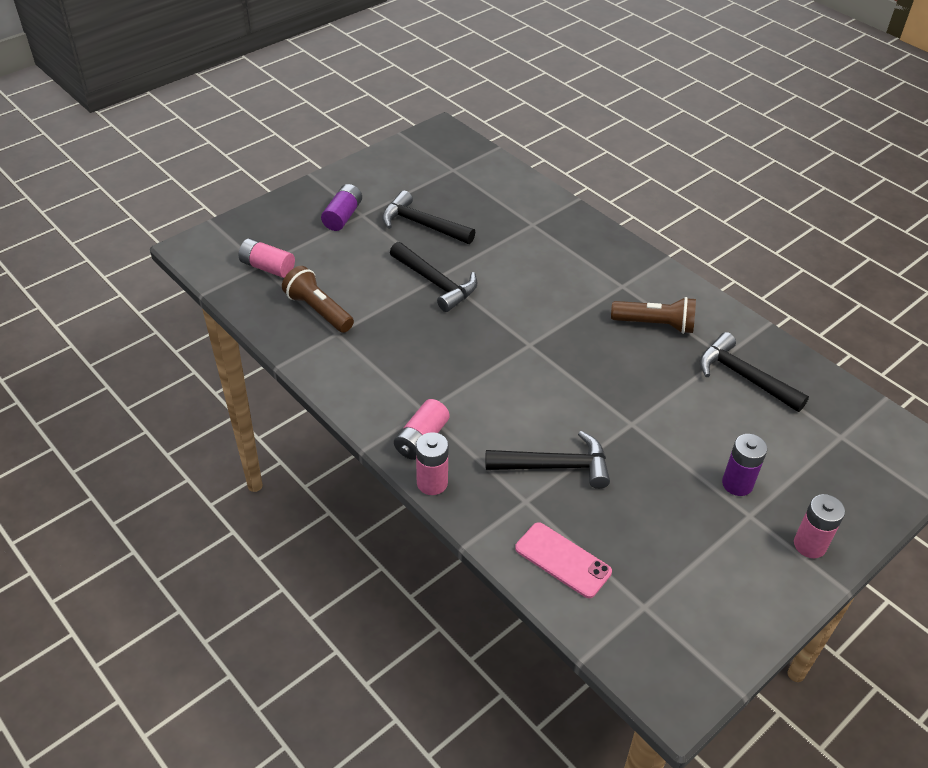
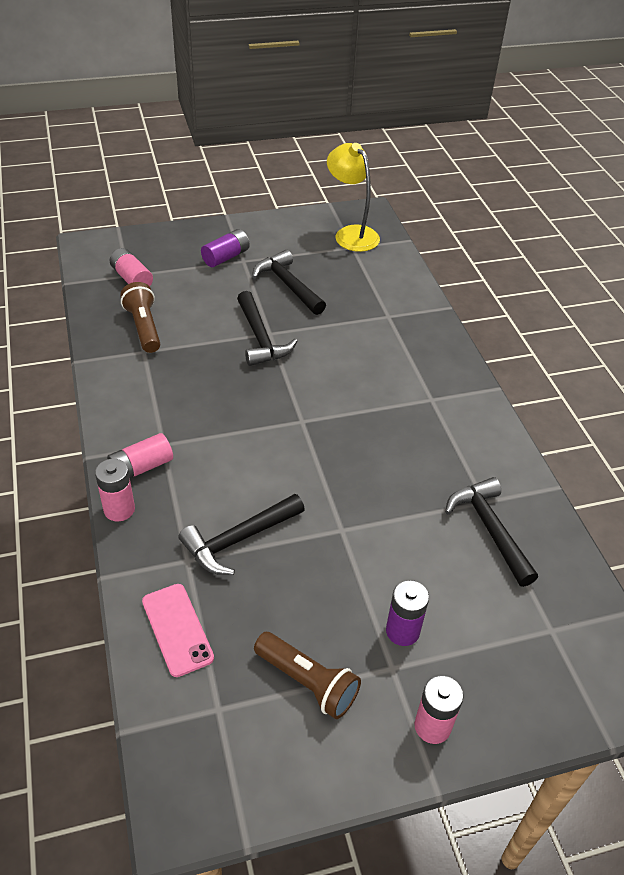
camera: 25 degrees right, 0 degrees up
(442, 157) = (351, 234): none -> yellow lamp
(555, 466) = (238, 540): black hammer -> black hammer turned 120 degrees clockwise
(655, 324) = (436, 446): brown flashlight -> brown flashlight (307, 682)

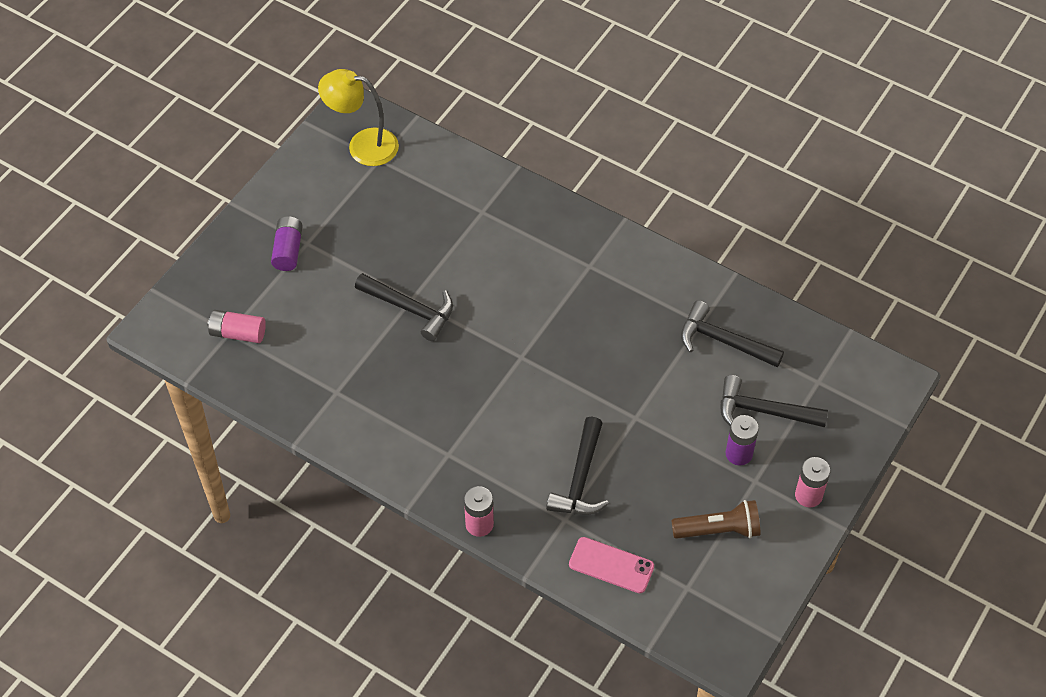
camera: 40 degrees left, 10 degrees up
(141, 467) = (455, 483): pink battery -> none
(144, 327) = (308, 371): brown flashlight -> none
(288, 285) = (372, 240): black hammer -> black hammer (763, 411)

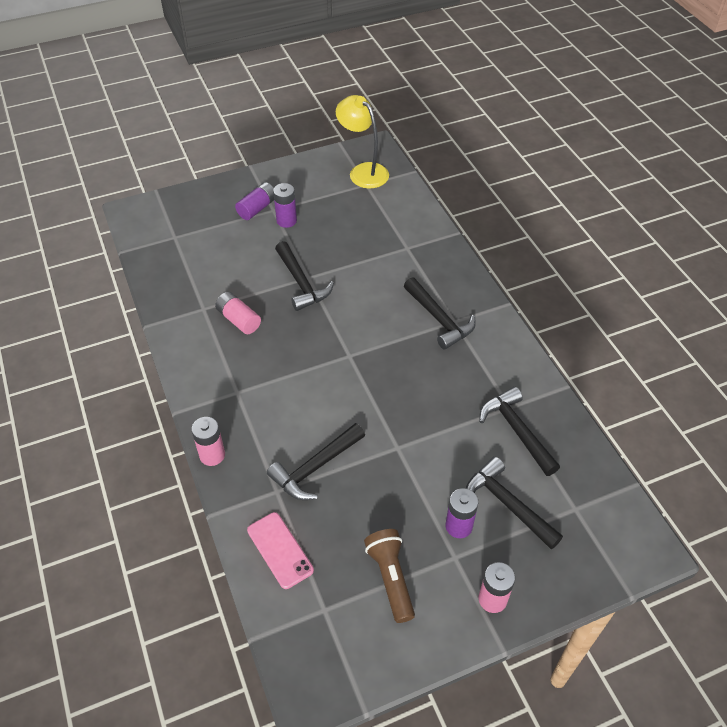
camera: 35 degrees right, 5 degrees down
(238, 333) = (179, 240): pink battery -> pink battery (239, 320)
(333, 248) = (286, 221): none -> purple battery
(574, 272) = (439, 319): none -> black hammer
(718, 530) = (390, 578): brown flashlight -> brown flashlight turned 135 degrees counterclockwise

